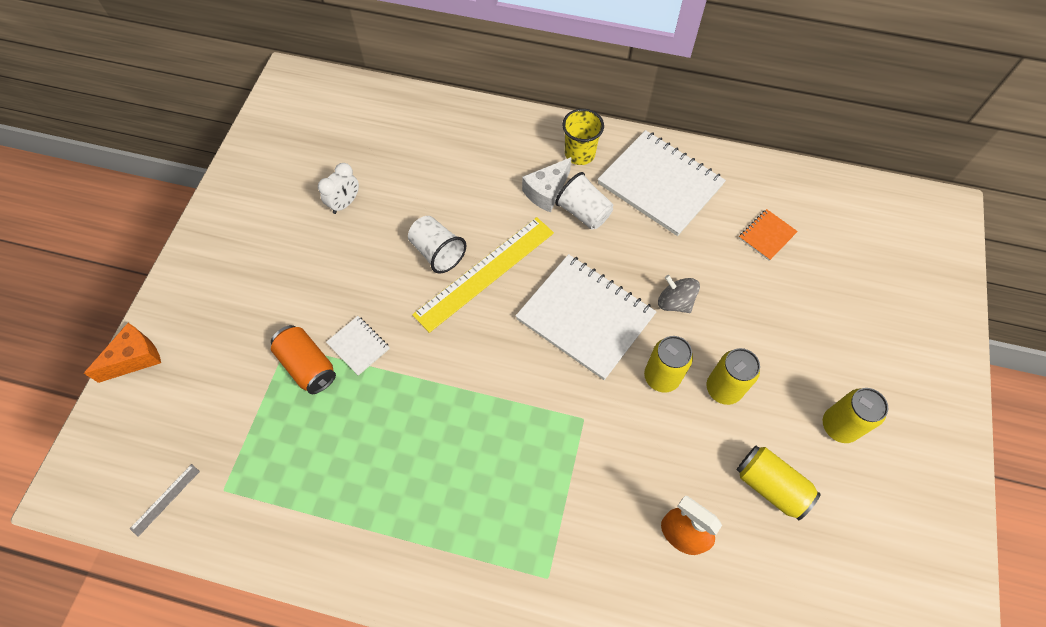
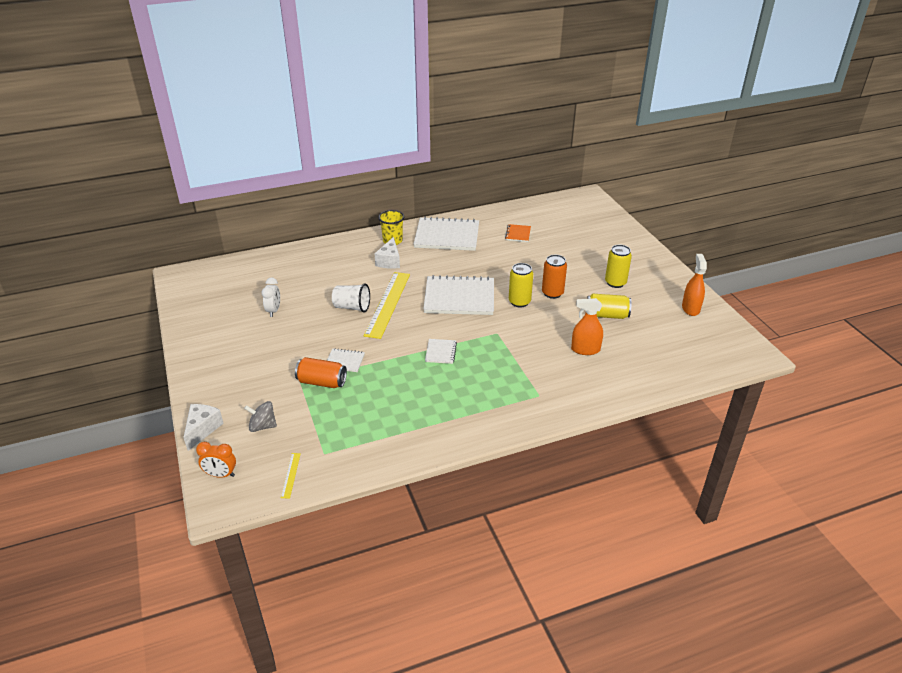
camera: 35 degrees left, 25 degrees down
(102, 445) = (221, 474): none -> orange clock
(135, 358) = (202, 429): orange cheese -> white cheese
(165, 499) = (290, 475): grey ruler -> yellow ruler
(483, 407) = (441, 352): none -> white notebook
(583, 212) = (418, 261): white cup -> none
(675, 302) = (498, 274): grey spinning top -> grey spinning top (262, 426)
(723, 389) = (552, 293): yellow can -> orange can
(920, 559) = (690, 308): none -> orange spray bottle

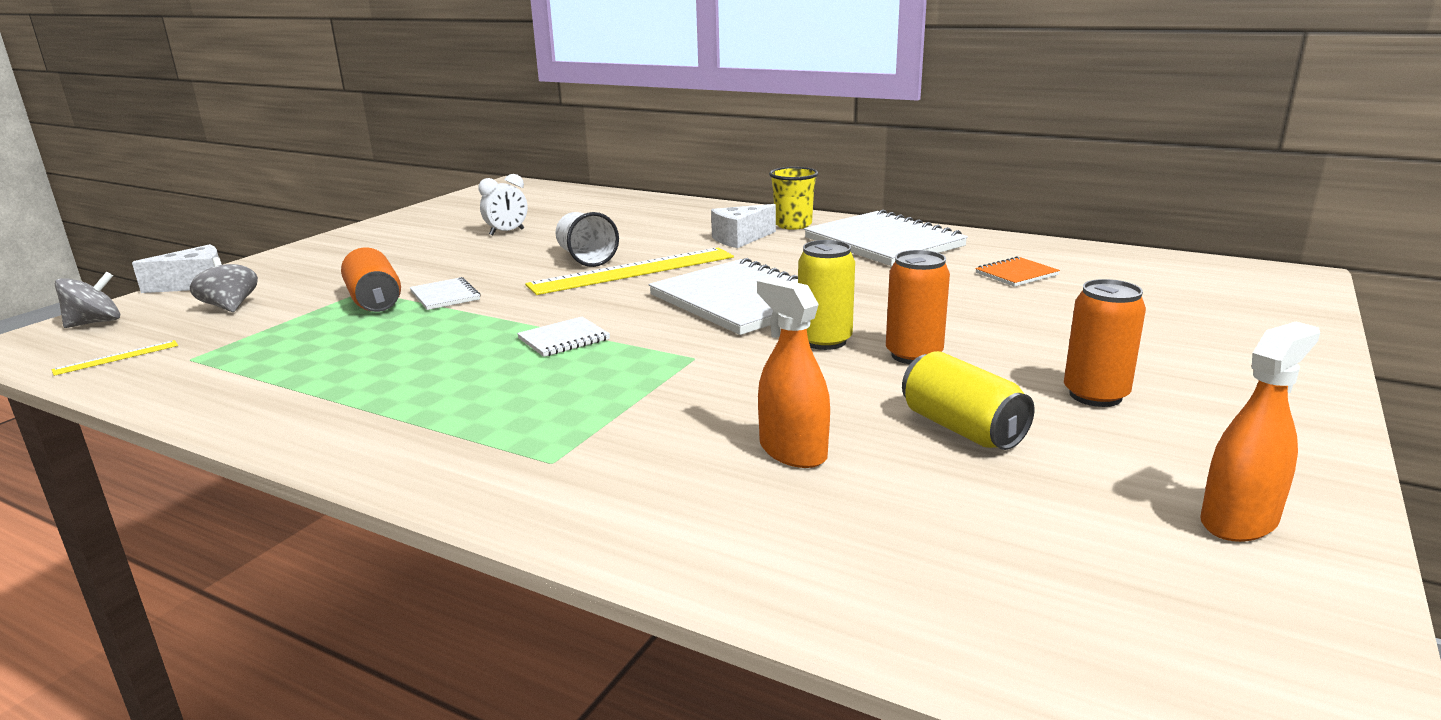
camera: 50 degrees right, 15 degrees down
(221, 474) = (95, 323): orange clock -> grey spinning top
(615, 283) = (1095, 395): yellow can -> orange can

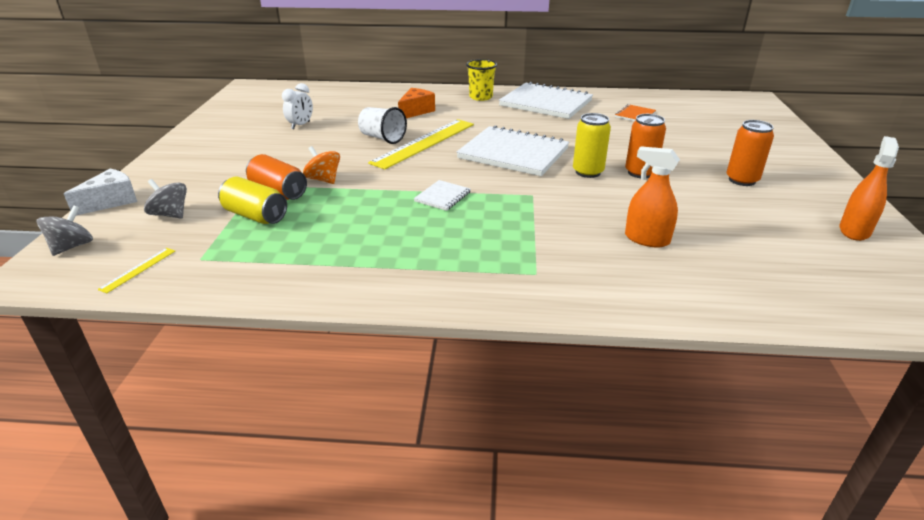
camera: 25 degrees left, 10 degrees up
(445, 296) = (323, 180): white notebook -> orange spinning top
(675, 232) = (415, 111): none -> orange cheese
(740, 239) = (461, 111): white cheese -> none
(962, 429) = (706, 210): yellow can -> yellow can (255, 216)

